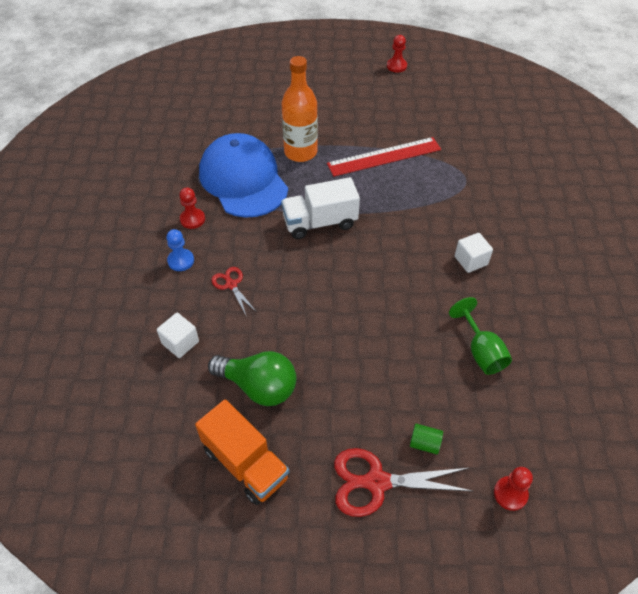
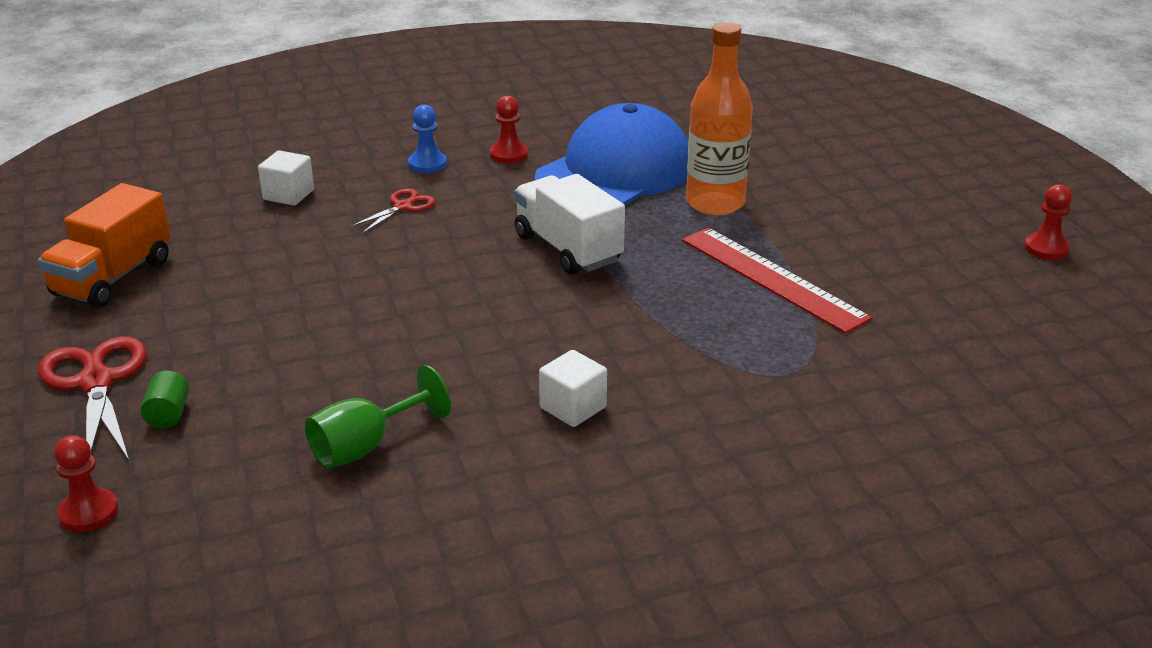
camera: 70 degrees right, 20 degrees down
(258, 386) = (234, 262): green light bulb -> none

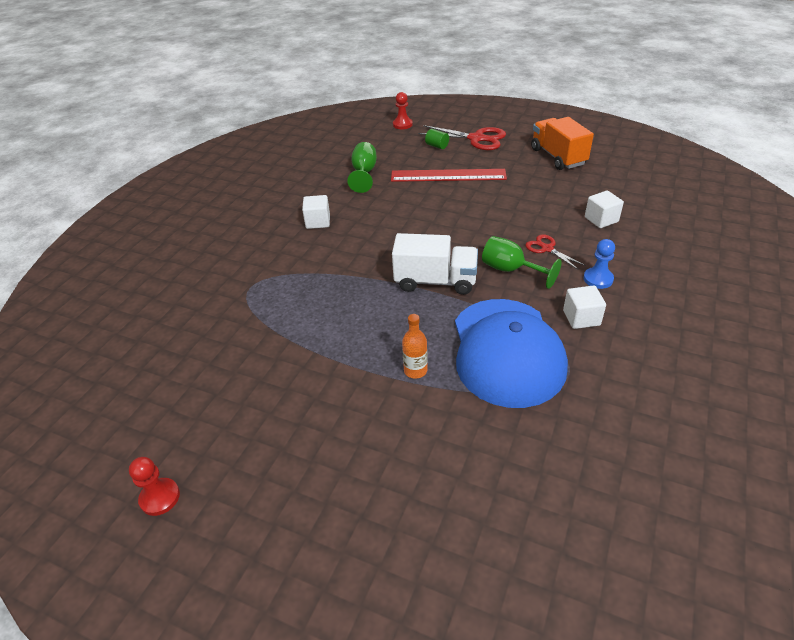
camera: 135 degrees right, 10 degrees up
(403, 207) = (547, 249): red scissors -> red scissors turned 150 degrees clockwise
(479, 213) = (510, 270): none -> green goblet
(508, 155) = (581, 318): red pawn -> white cube
(715, 203) = (415, 370): orange bottle -> orange bottle, size x0.49
(772, 278) = (314, 335): red ruler -> red ruler (448, 175)

